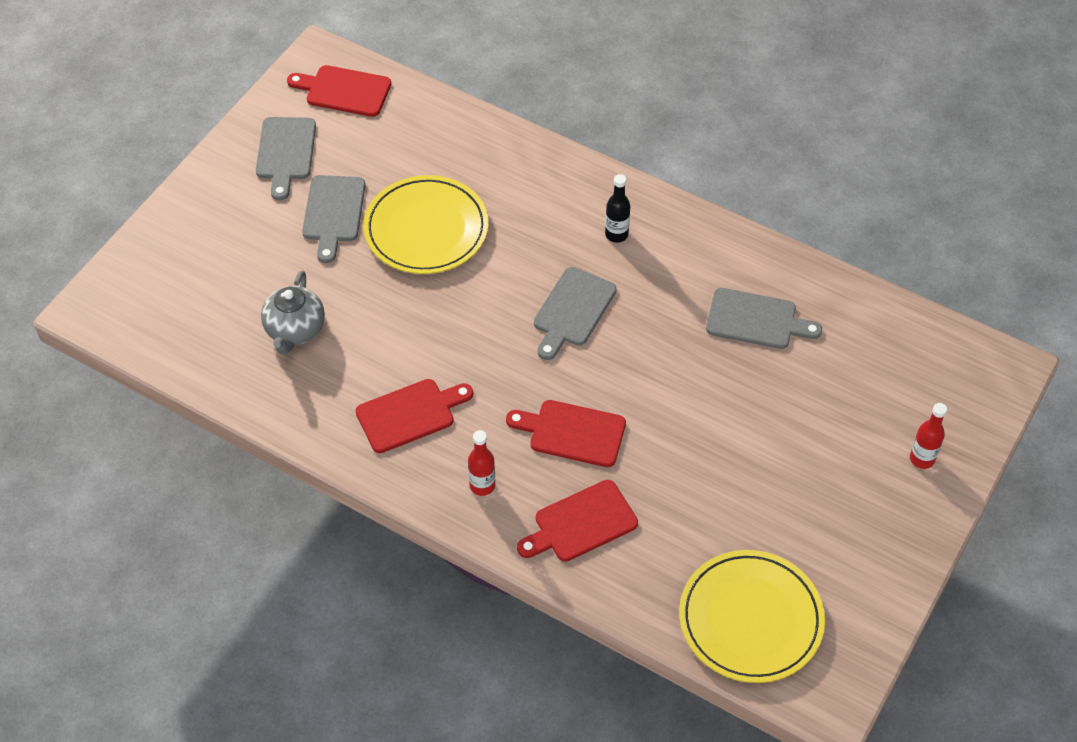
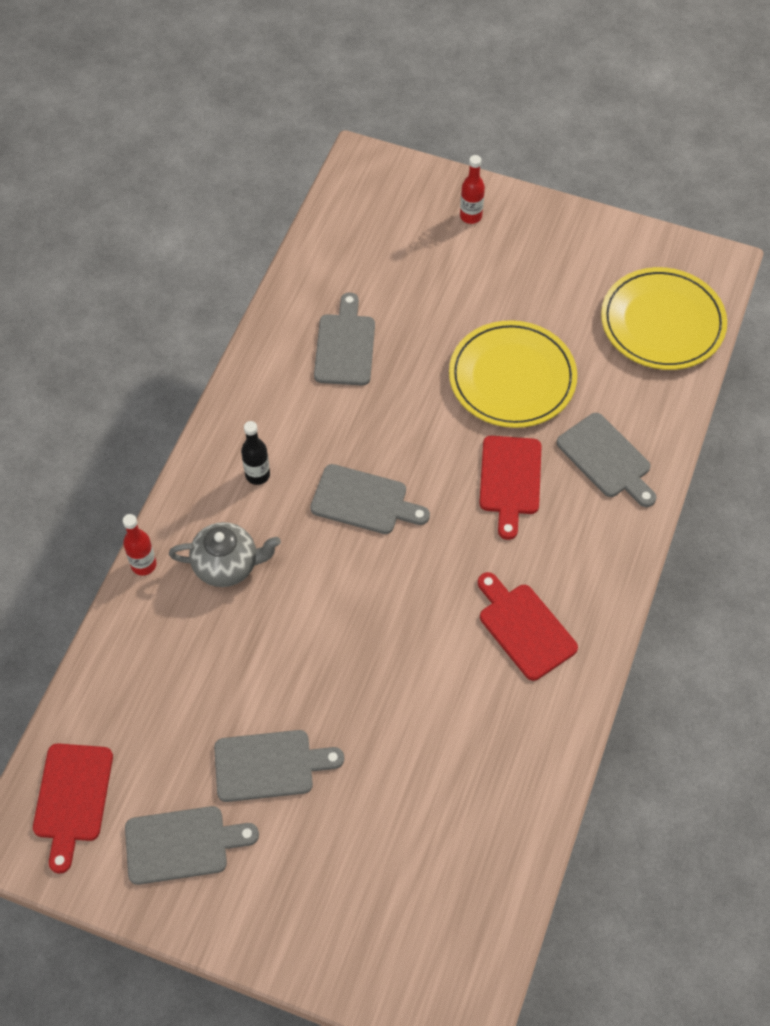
camera: 100 degrees left, 5 degrees up
(295, 330) = (444, 767): grey teapot -> grey teapot (227, 565)
(426, 229) = (278, 660): yellow plate -> yellow plate (512, 378)
(482, 485) = (589, 547): red bottle -> red bottle (143, 565)
(581, 523) = (606, 459): red cutting board -> grey cutting board

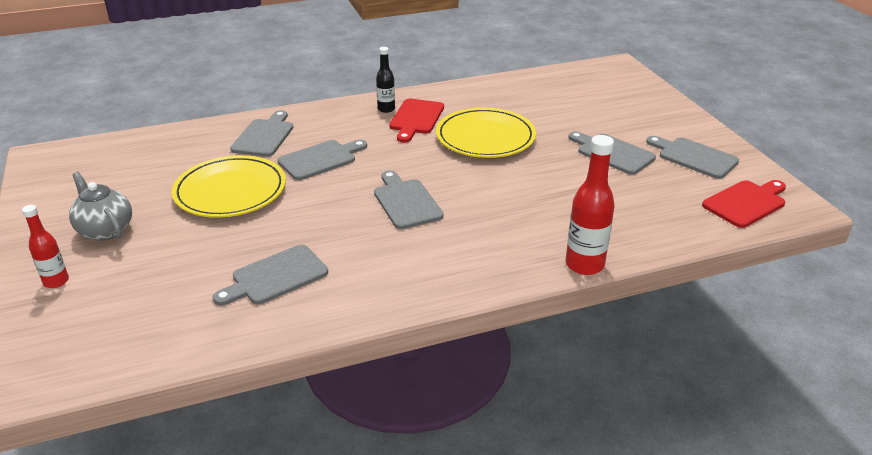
camera: 130 degrees left, 25 degrees down
(143, 565) = (584, 265): red bottle -> red bottle, size x1.64
(227, 565) = (529, 229): grey teapot -> grey teapot (105, 230)
(257, 475) = (446, 255): black bottle -> black bottle (386, 109)
(510, 480) = (320, 159): red cutting board -> grey cutting board
(662, 323) = (119, 157): yellow plate -> yellow plate (485, 137)

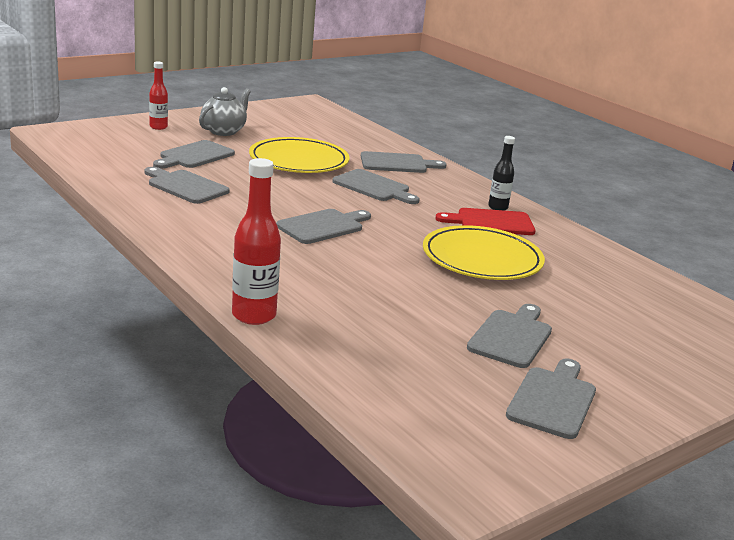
camera: 70 degrees right, 10 degrees down
(180, 261) = (194, 156): none -> grey cutting board
(746, 203) = (453, 436): red cutting board -> none

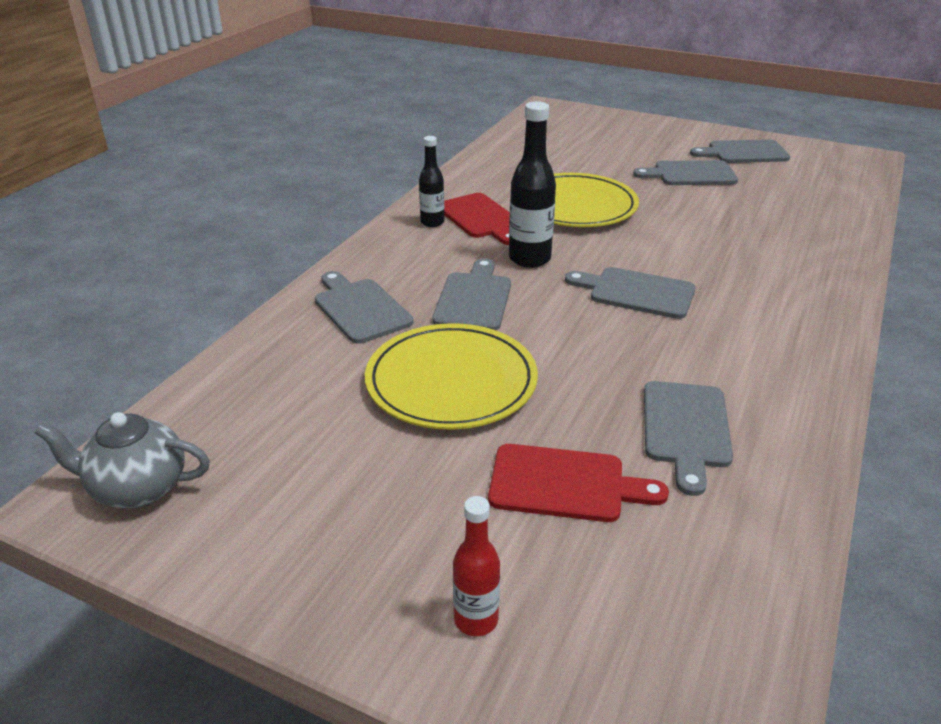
camera: 115 degrees left, 10 degrees up
(194, 156) = (565, 484): grey cutting board -> red cutting board
(224, 131) = (398, 518): grey teapot -> grey teapot (137, 488)
(254, 315) = (855, 264): red bottle -> none
(408, 215) = (529, 259): none -> black bottle

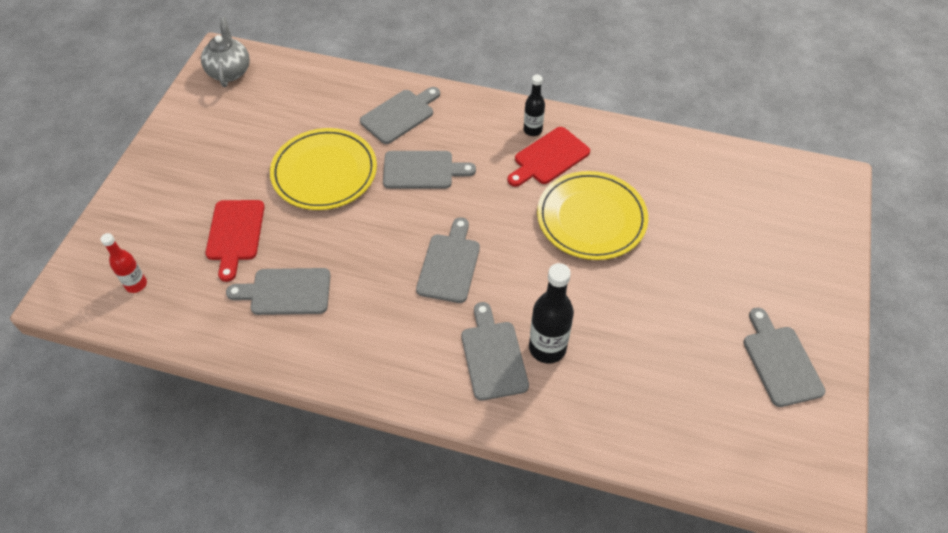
camera: 80 degrees right, 20 degrees up
(476, 620) = (145, 207): red bottle -> red bottle (136, 284)
(529, 259) = (487, 195): black bottle -> black bottle (547, 348)
(690, 174) = (698, 308): grey cutting board -> grey cutting board (493, 356)

